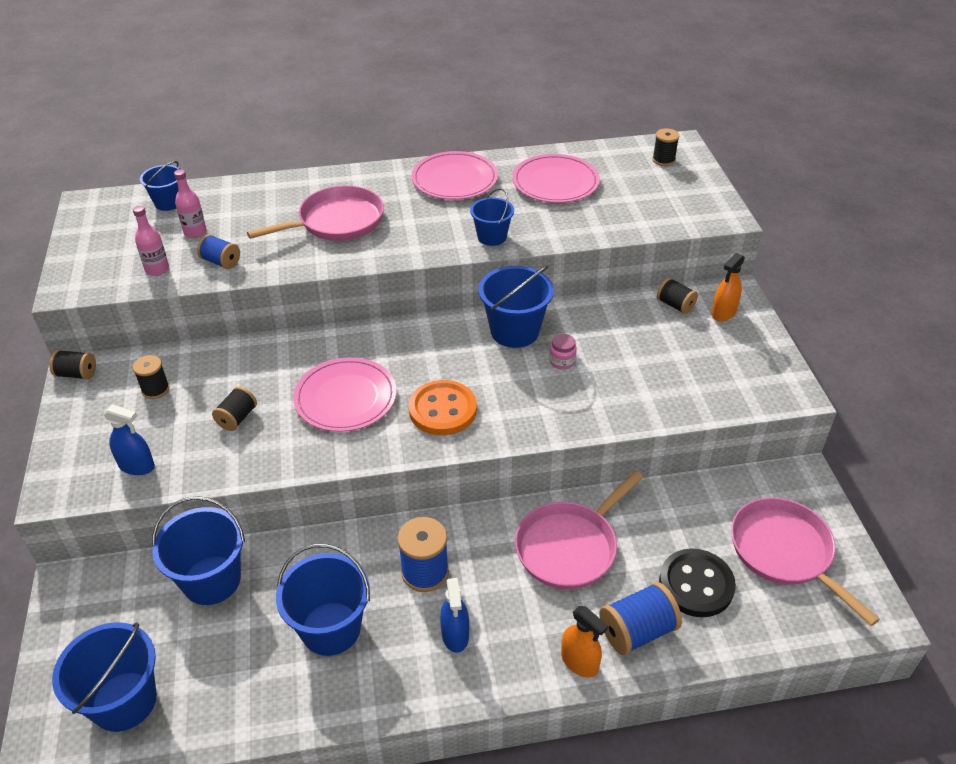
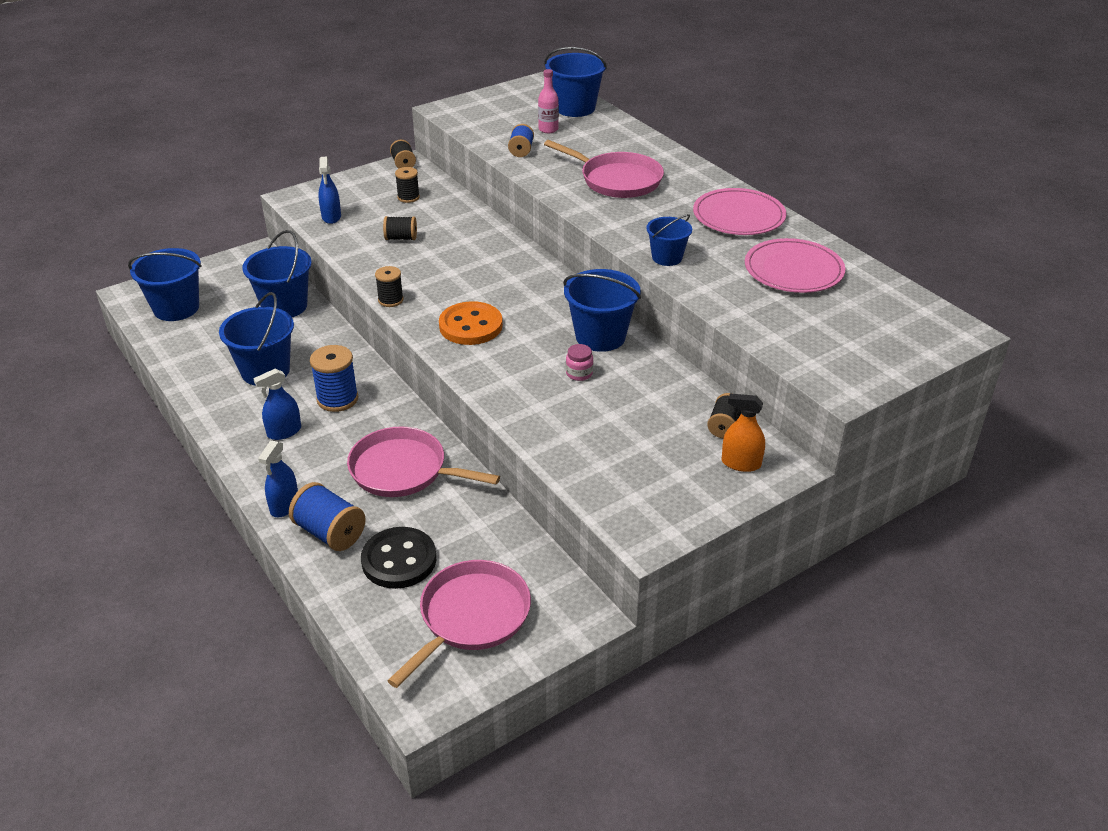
camera: 65 degrees right, 5 degrees down
(157, 269) = (491, 131): pink bottle -> none
(168, 202) = (575, 108): blue bucket -> blue bucket, size x1.64
(345, 398) = (453, 276): pink plate -> none
(579, 662) = (284, 505): orange spray bottle -> blue spray bottle
(663, 160) = (913, 327): black spool -> black spool (390, 300)

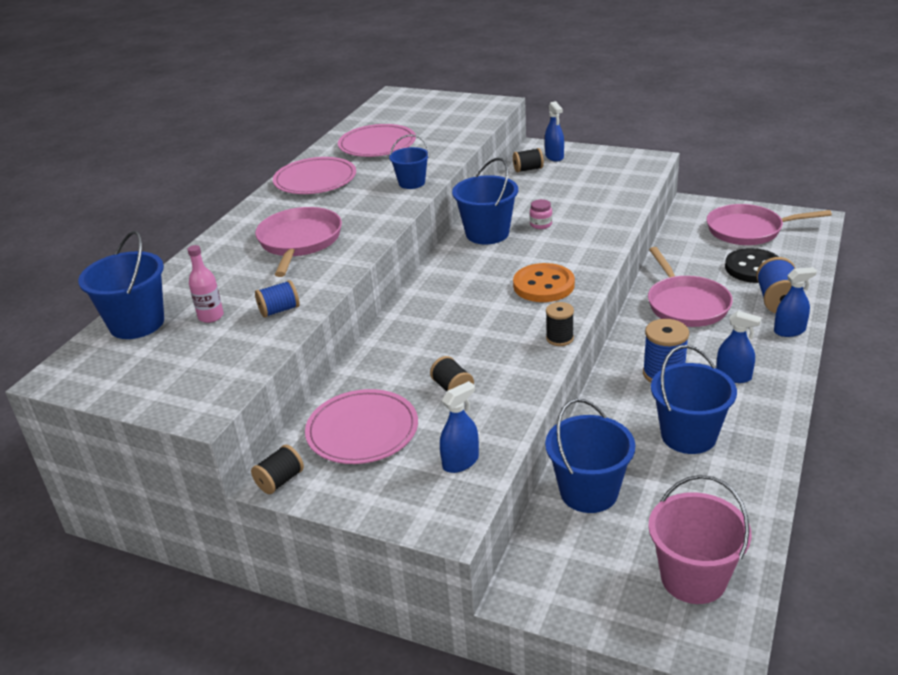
camera: 120 degrees left, 5 degrees down
(176, 308) = (693, 578): blue bucket -> pink bucket
(408, 197) = (362, 430): black spool -> pink plate
(741, 463) = (554, 156): orange spray bottle -> blue spray bottle

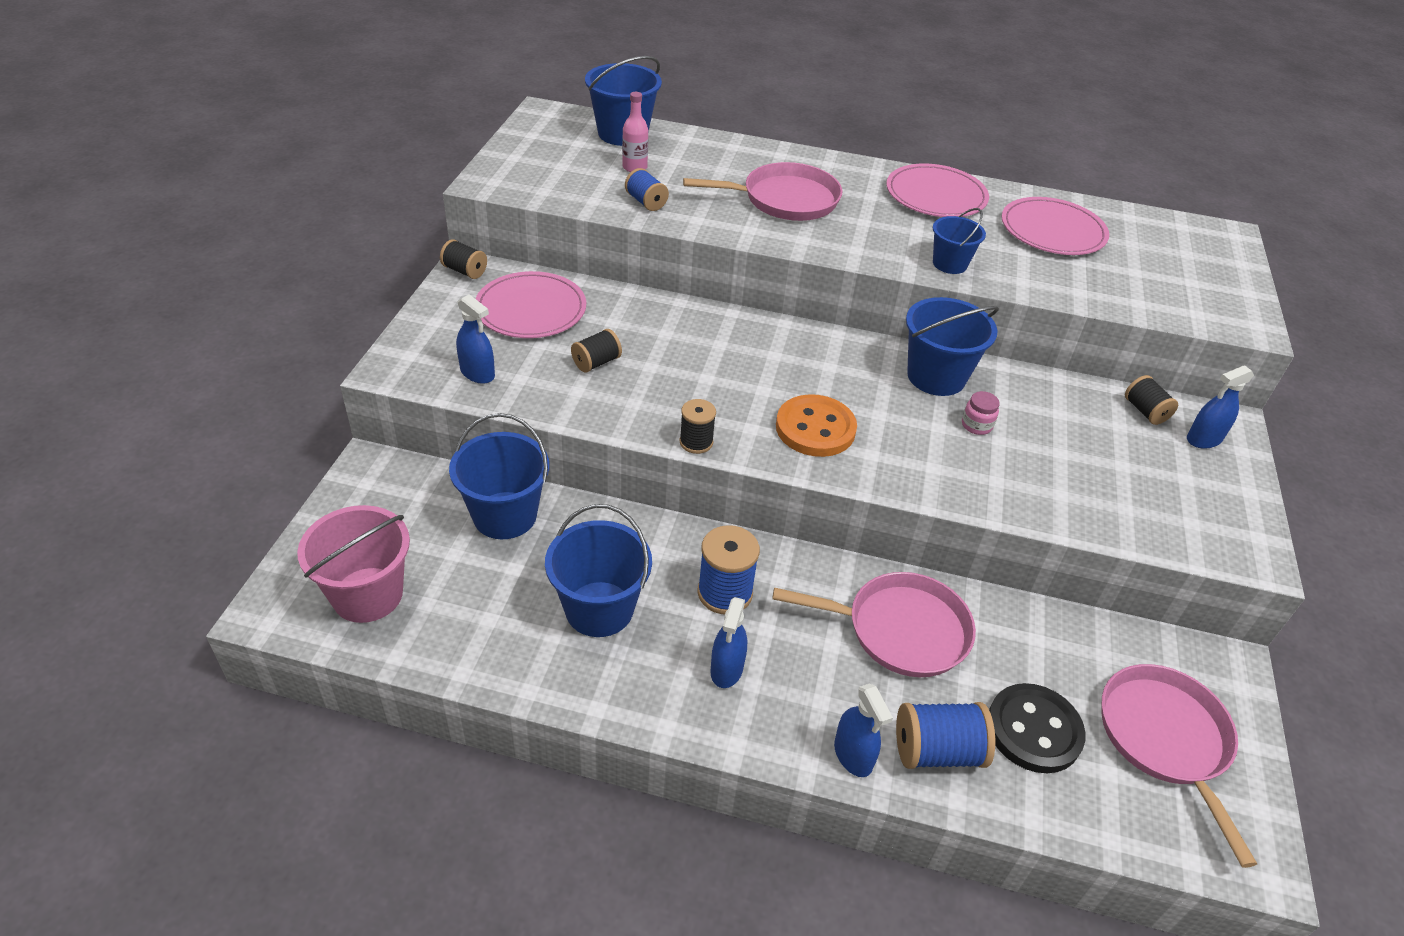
camera: 75 degrees right, 10 degrees up
(686, 304) = (900, 630): pink pan -> pink pan turned 150 degrees counterclockwise

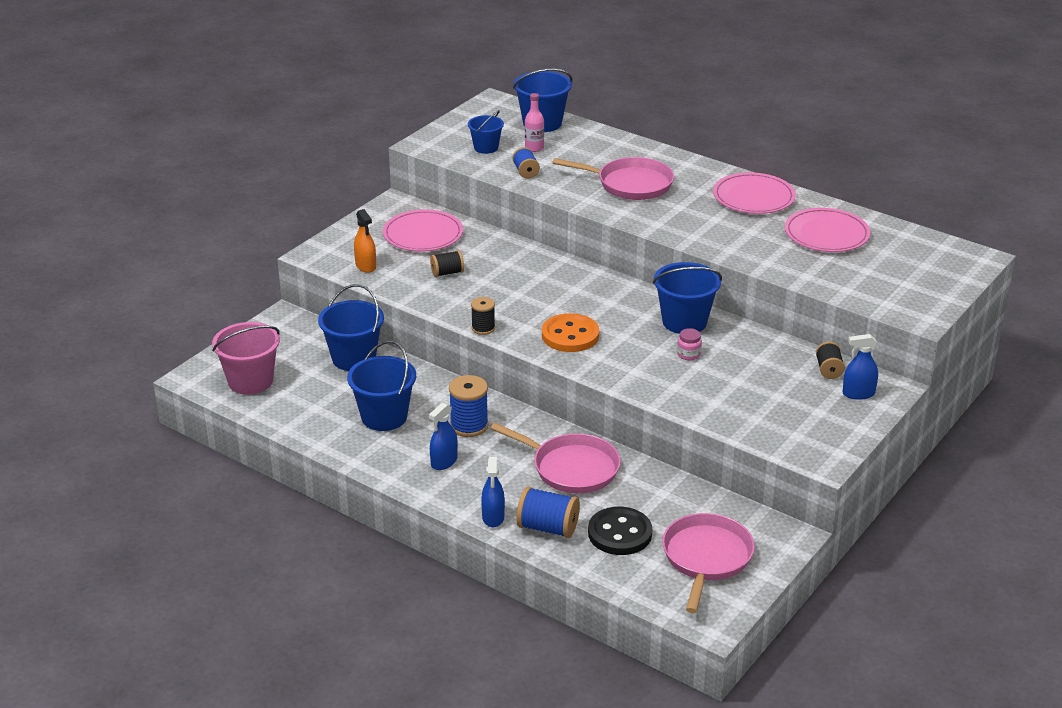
camera: 25 degrees right, 10 degrees down
(465, 271) = (392, 204): black spool -> none
(477, 373) = (365, 266): blue spray bottle -> orange spray bottle
(949, 264) = (720, 243): blue bucket -> blue bucket (486, 148)

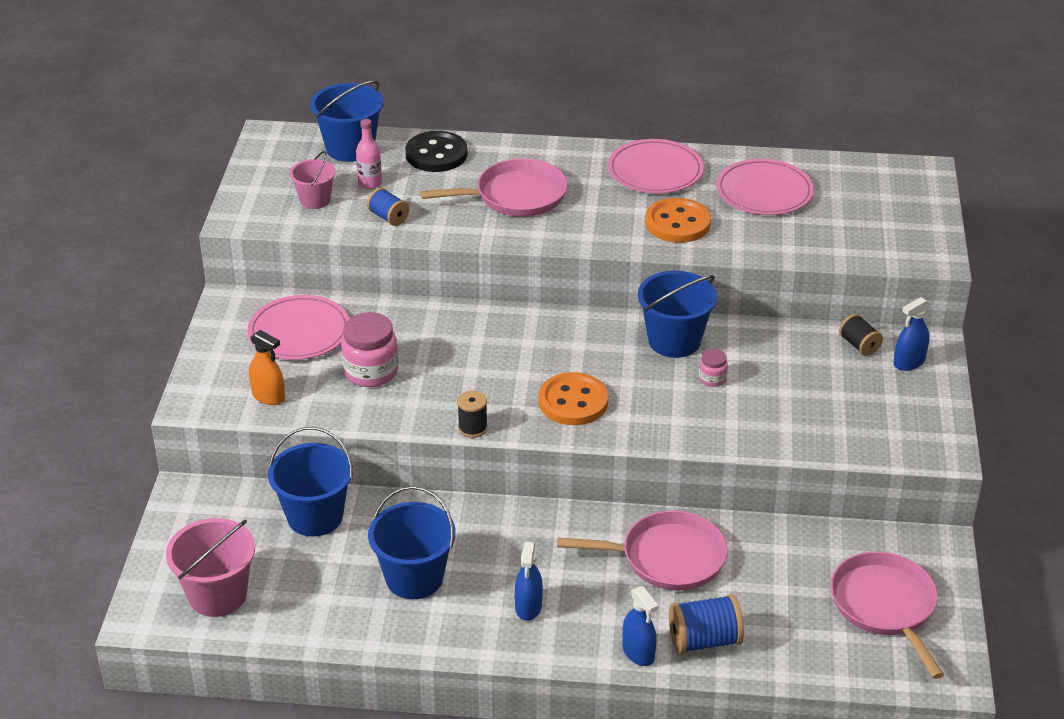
camera: 30 degrees left, 5 degrees up
(447, 273) = (371, 372): black spool -> pink jar
(469, 426) = (517, 550): blue spool -> none
(486, 148) = (315, 200): blue bucket -> pink bucket
(619, 533) = (780, 615): black button -> black button (436, 154)
(735, 235) = (677, 223): none -> orange button

